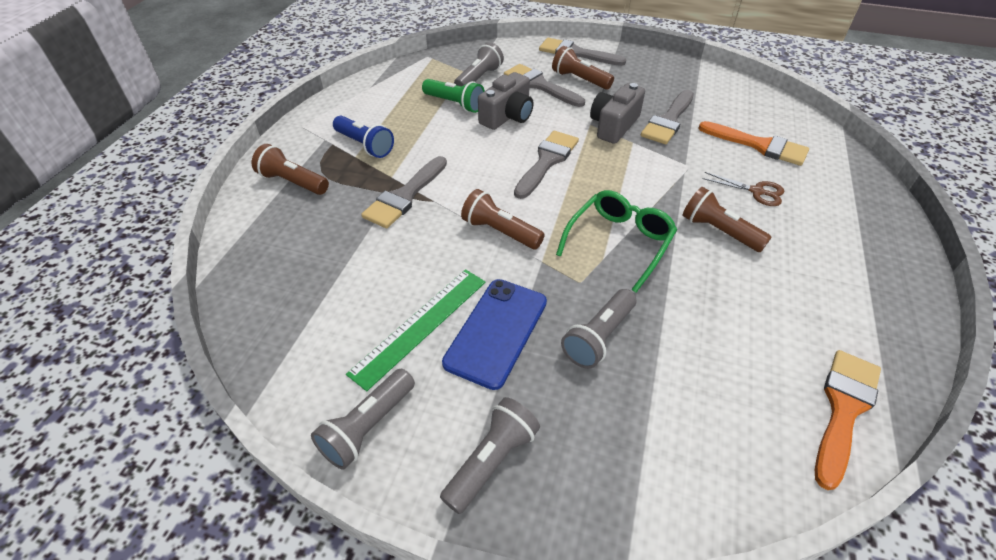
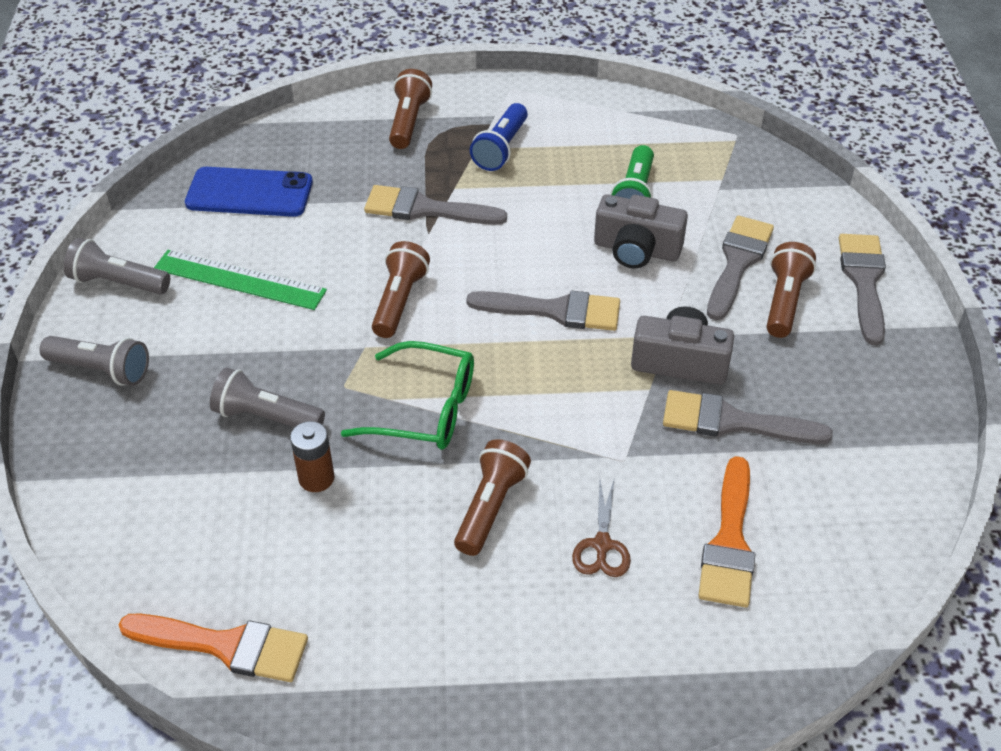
camera: 70 degrees right, 0 degrees up
(479, 78) = (713, 198): grey flashlight -> none
(496, 332) = (249, 336): blue phone -> blue phone (249, 193)
(674, 317) = (316, 478): none -> brown battery

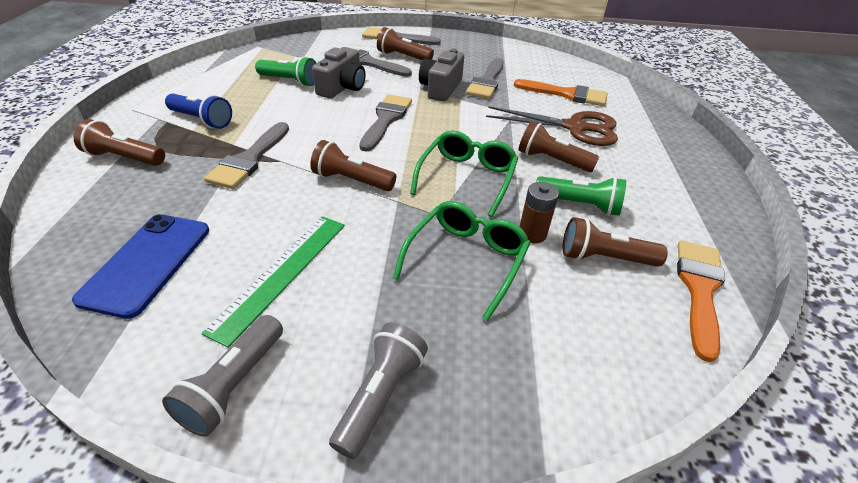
camera: 85 degrees left, 5 degrees down
(266, 417) = (466, 260): grey flashlight -> green glasses
(277, 550) = (604, 258): none -> brown flashlight
(383, 533) = (579, 205): none -> green flashlight
(602, 545) = (574, 128): brown scissors -> brown scissors, size x1.87

